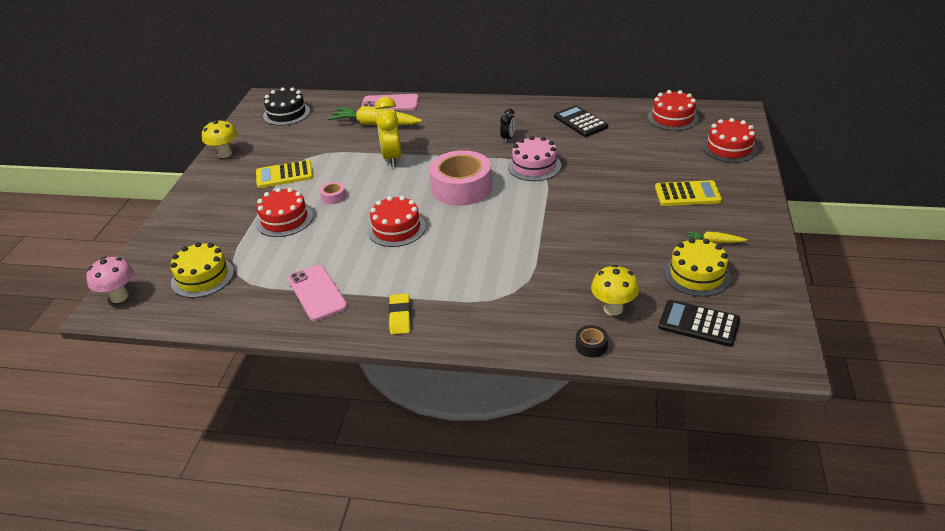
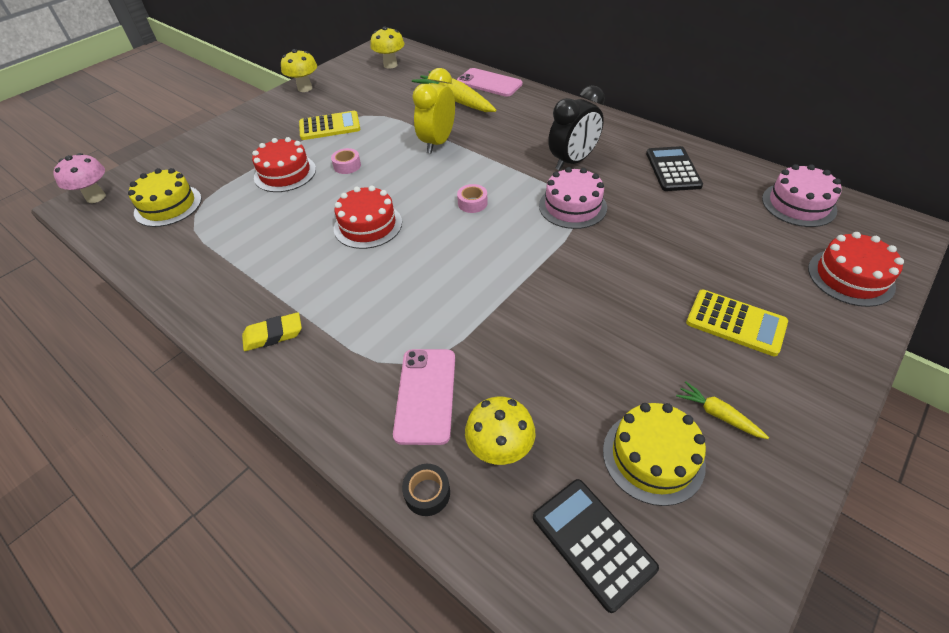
camera: 30 degrees right, 10 degrees up
(284, 175) = (329, 126): yellow calculator -> yellow calculator turned 150 degrees clockwise
(286, 113) = (390, 65): black cake -> yellow mushroom
(317, 293) = (233, 267): pink phone -> pink phone (426, 395)
(400, 317) = (273, 335): yellow eraser -> yellow eraser turned 45 degrees clockwise
(461, 188) = (472, 203): pink tape -> pink tape, size x0.41
(508, 138) = (572, 161): black clock -> black clock, size x1.98
(672, 118) = (798, 204): red cake -> pink cake

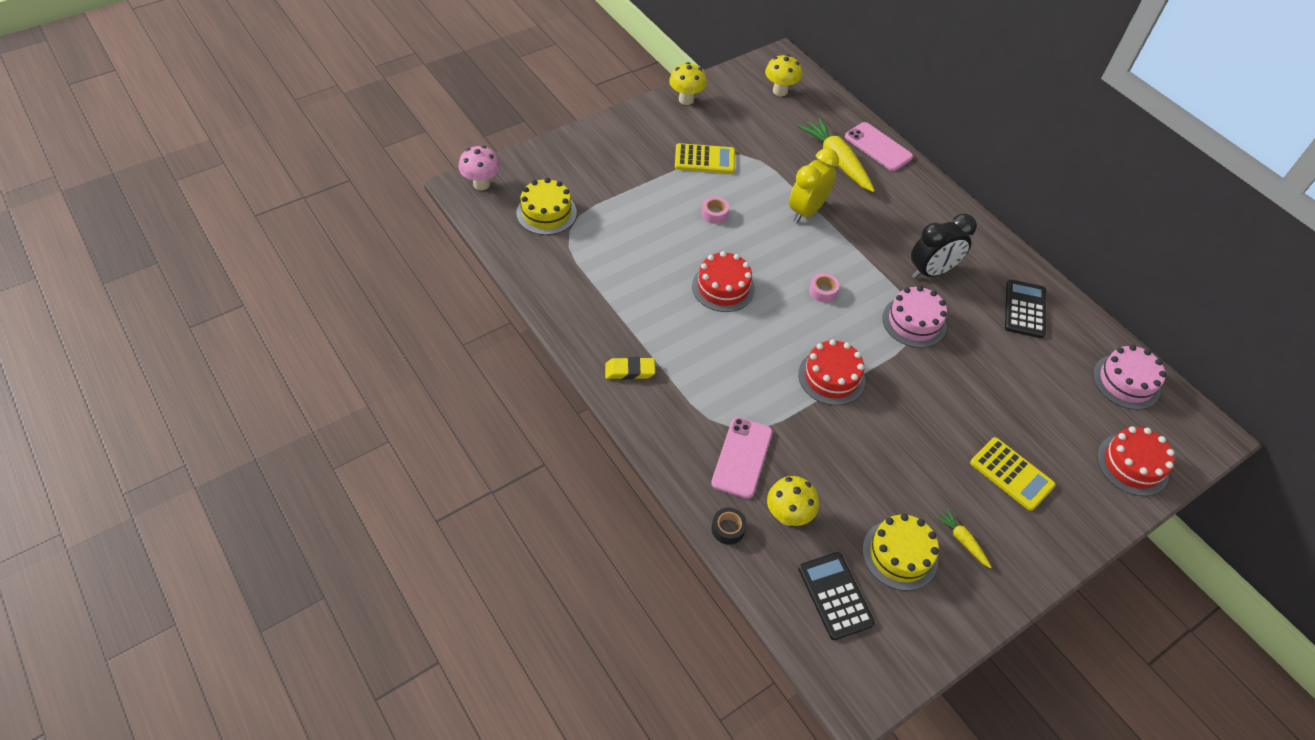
camera: 10 degrees right, 5 degrees up
(285, 173) = (655, 206): red cake -> red cake (831, 377)

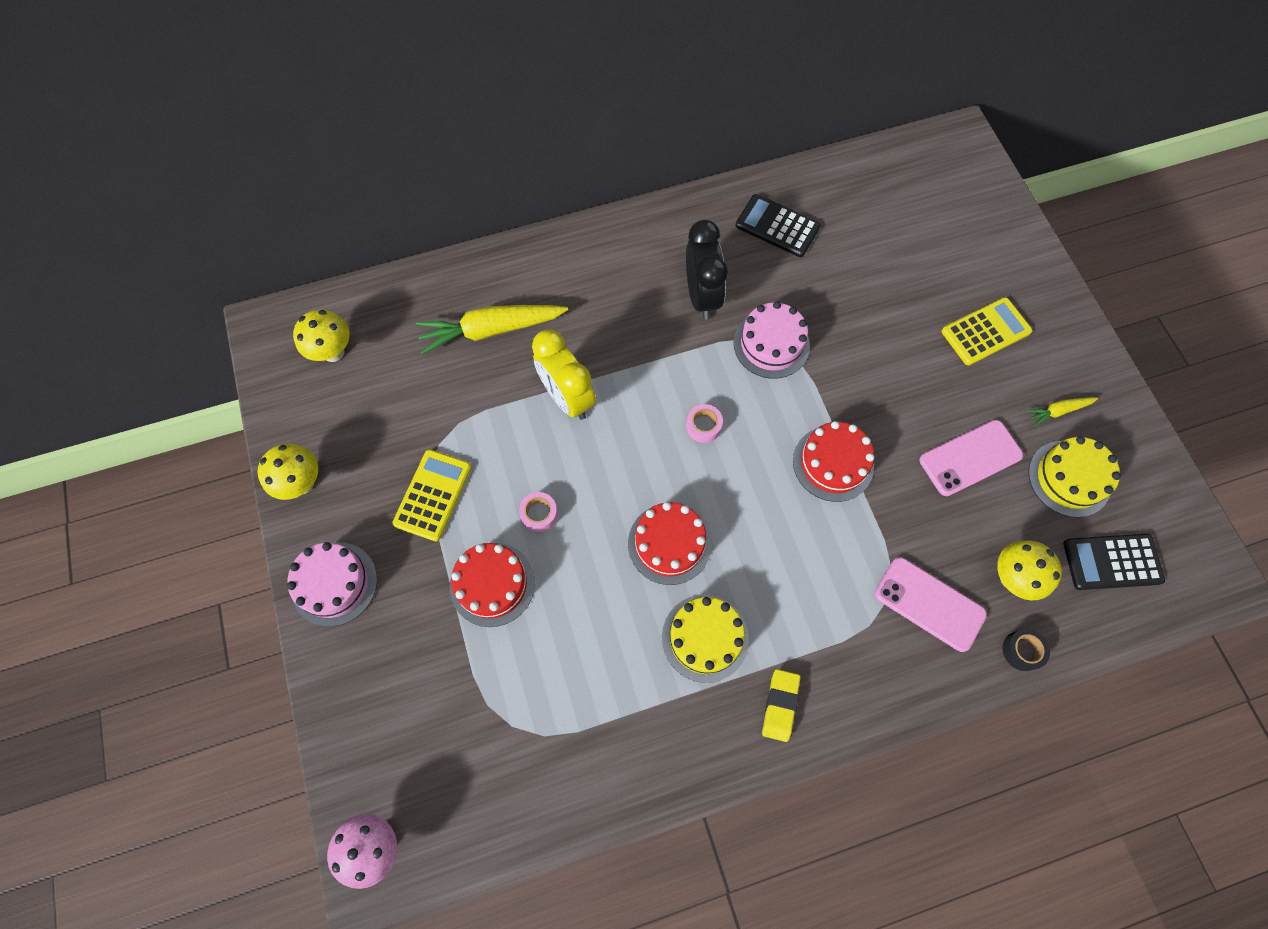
camera: 70 degrees left, 15 degrees up
(546, 213) = (468, 753): yellow cake -> yellow cake (705, 638)
(878, 147) = (482, 273): pink phone -> pink phone (970, 458)
(1126, 382) = (889, 178): pink cake -> pink cake (334, 583)
(1132, 464) = (988, 220): red cake -> red cake (492, 584)

